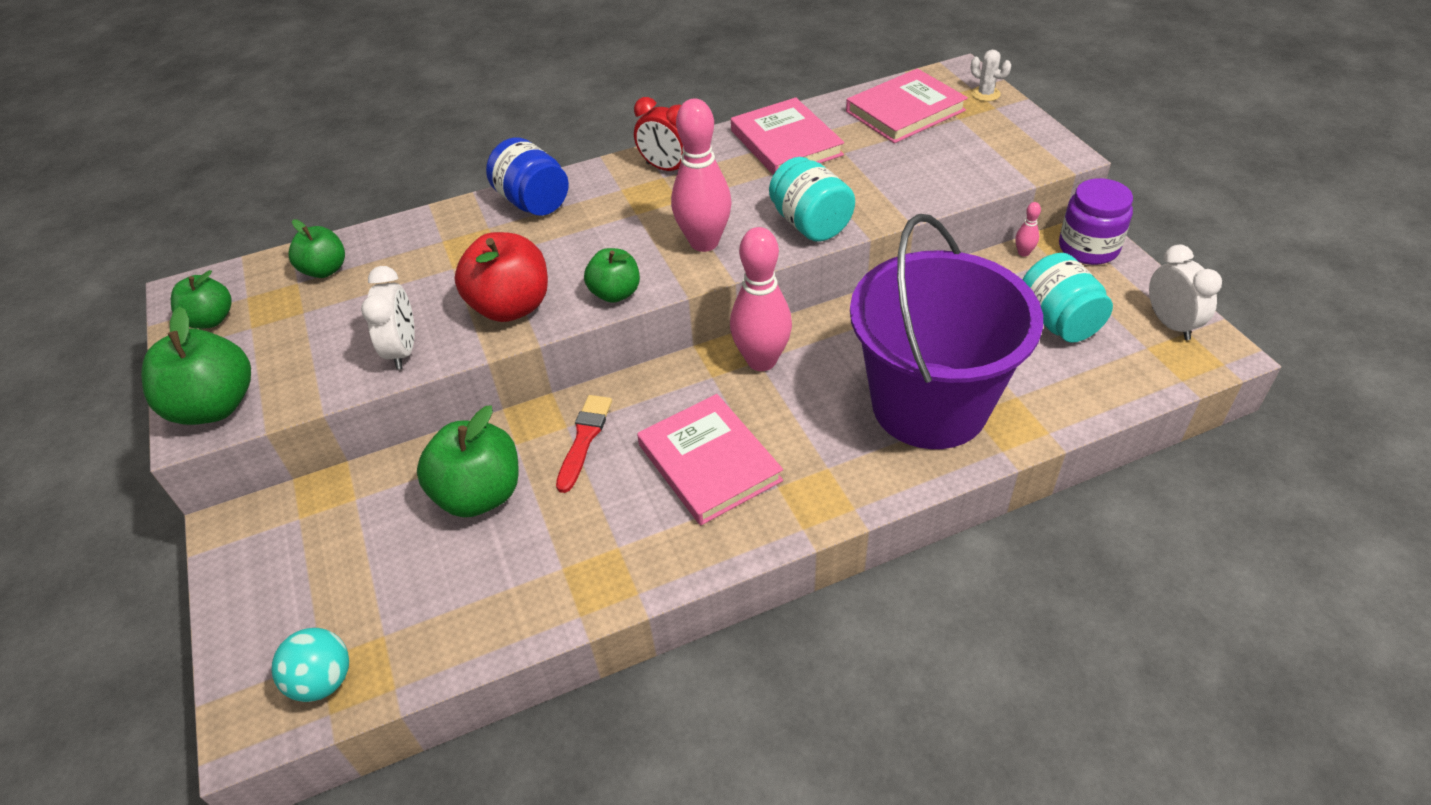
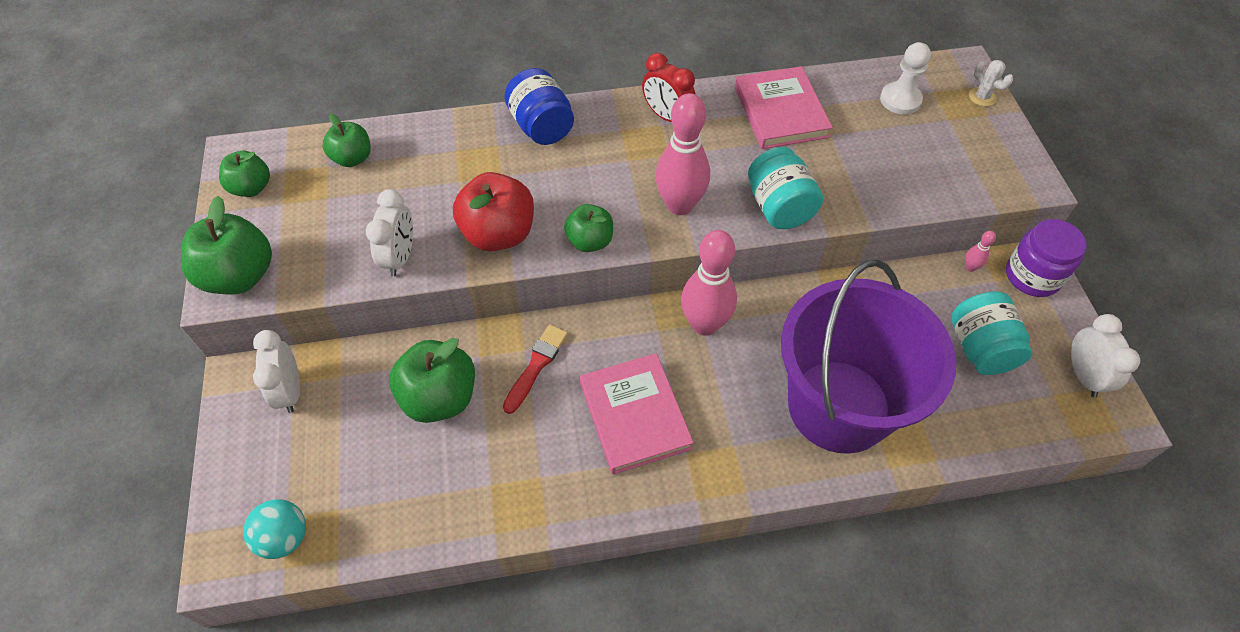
camera: 10 degrees right, 10 degrees up
(297, 527) = (290, 391): none -> white clock
(905, 111) = (900, 100): pink book -> white pawn

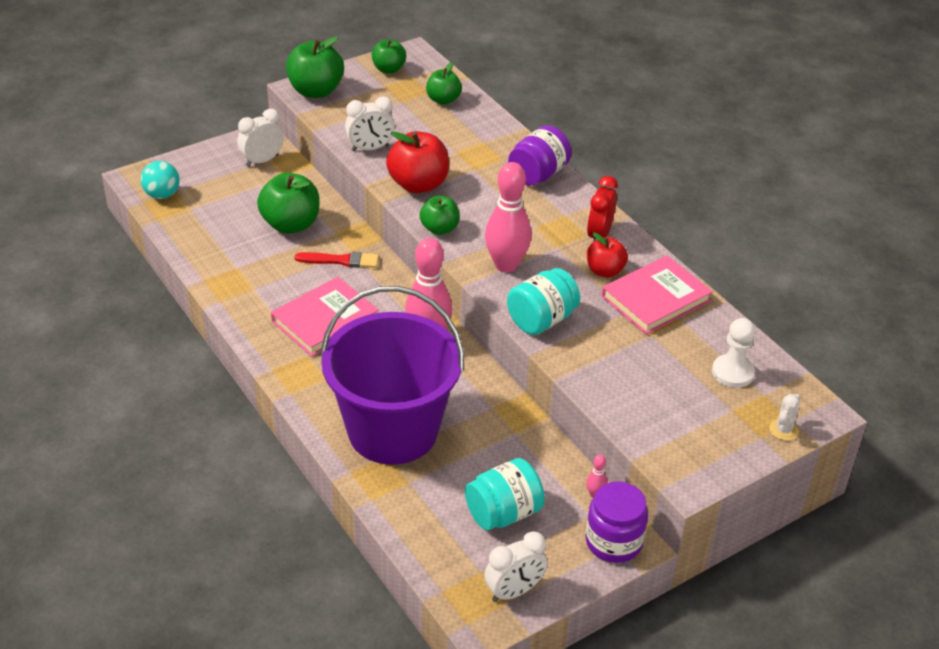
camera: 65 degrees right, 15 degrees down
(542, 126) = (538, 174): blue jar -> purple jar
(724, 132) = (605, 271): none -> red apple

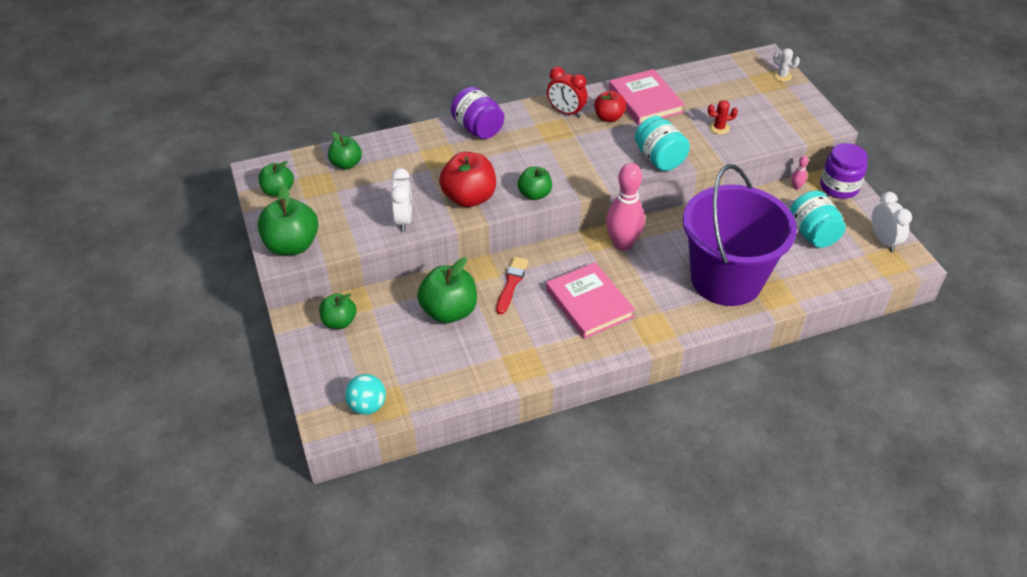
camera: 75 degrees left, 5 degrees up
(262, 160) = (339, 322): white clock -> green apple
(506, 265) = (590, 165): pink bowling pin -> none
(628, 370) = (719, 128): none -> red cactus
(732, 372) = (726, 84): white pawn -> none

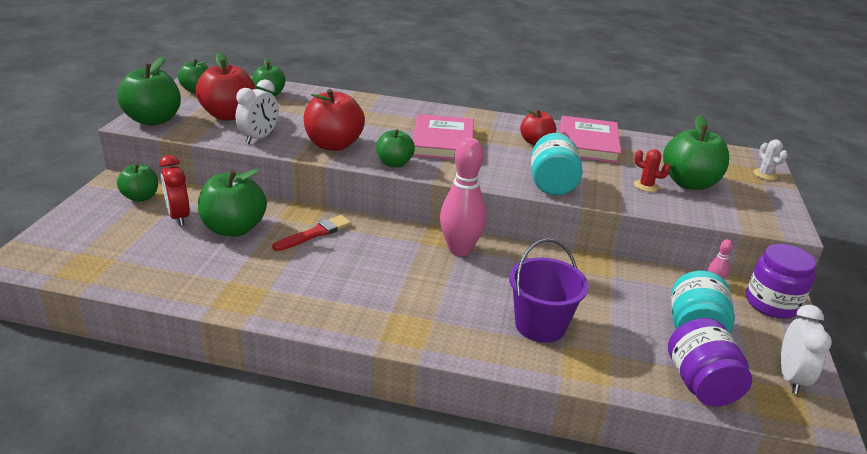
camera: 30 degrees right, 15 degrees down
(346, 207) = (228, 115): none -> red apple
(367, 406) = (68, 261): turquoise ball -> none
(478, 128) = (405, 110): purple jar -> purple jar (701, 384)
(566, 112) = (498, 126): red clock -> red clock (178, 217)
(589, 303) = (366, 279): pink book -> pink book (442, 142)
(726, 279) = (540, 325): purple bucket -> purple bucket, size x0.54
(743, 110) = (689, 183): none -> green apple

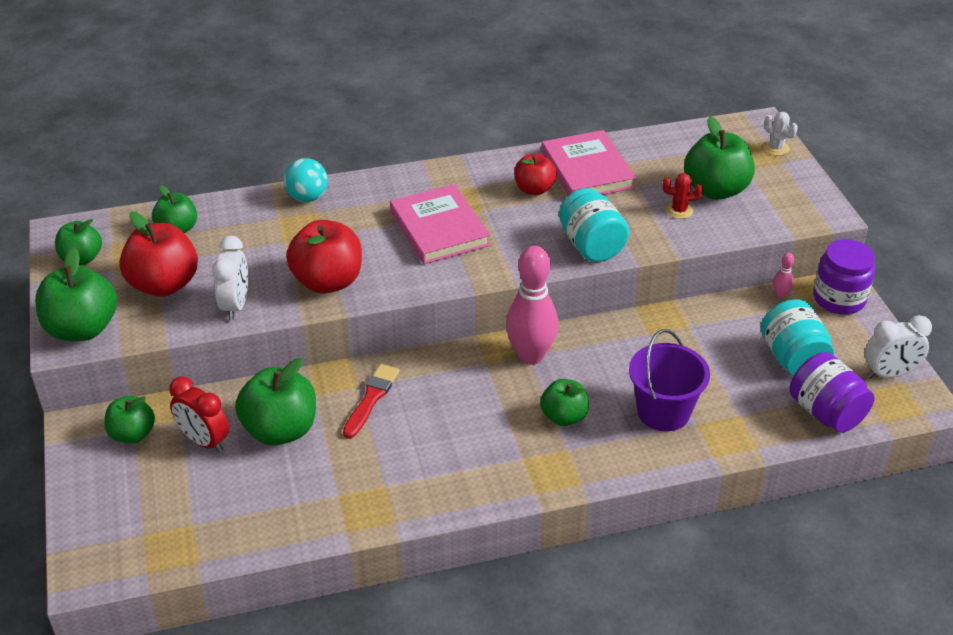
camera: 25 degrees left, 10 degrees up
(369, 103) = (307, 197): none -> turquoise ball
(394, 163) = (415, 282): green apple -> green apple (564, 417)
(790, 378) = (889, 374): white clock -> white clock turned 90 degrees clockwise

